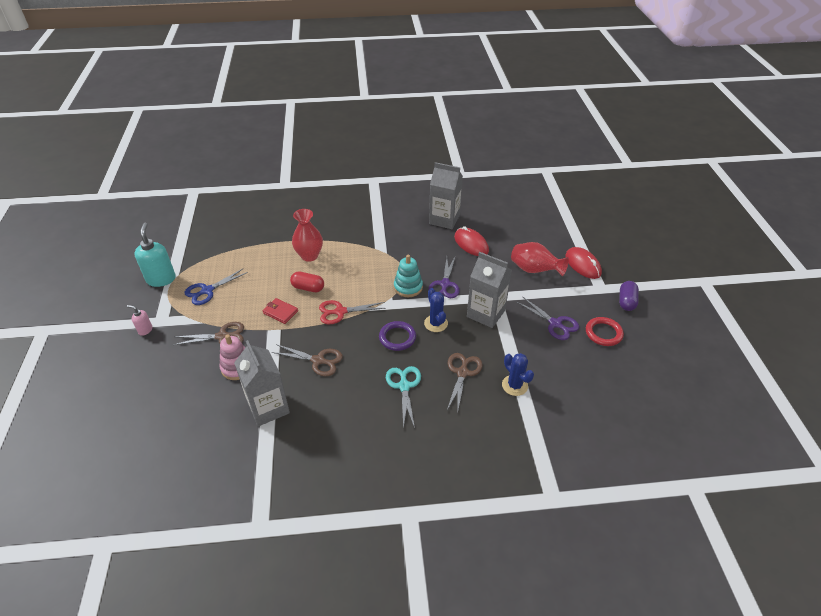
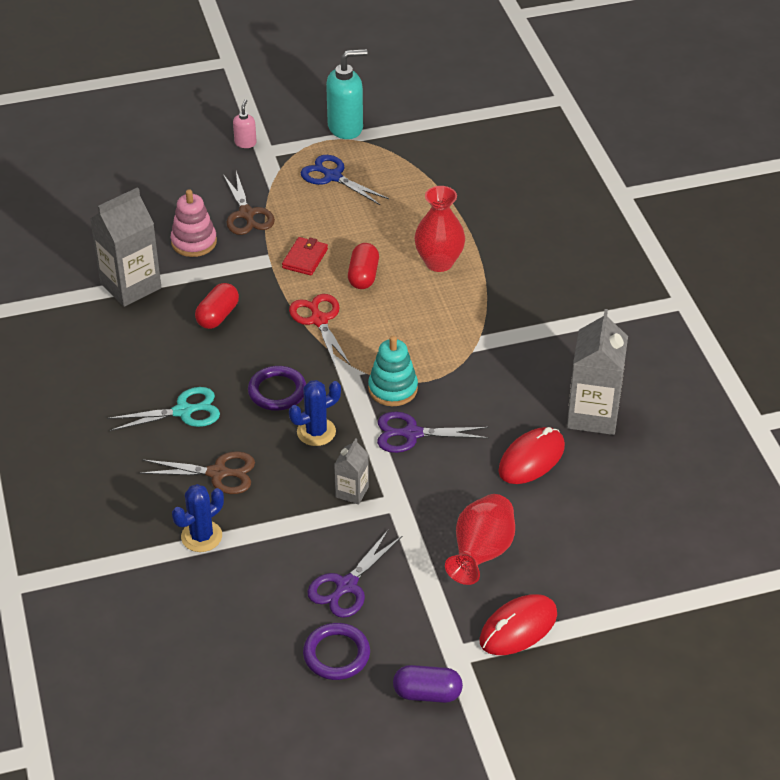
camera: 80 degrees right, 0 degrees up
(318, 360) = (218, 316): brown scissors -> red capsule
(486, 313) = (352, 492): grey carton -> grey carton, size x0.52
(603, 333) = (336, 654): red ring -> purple ring

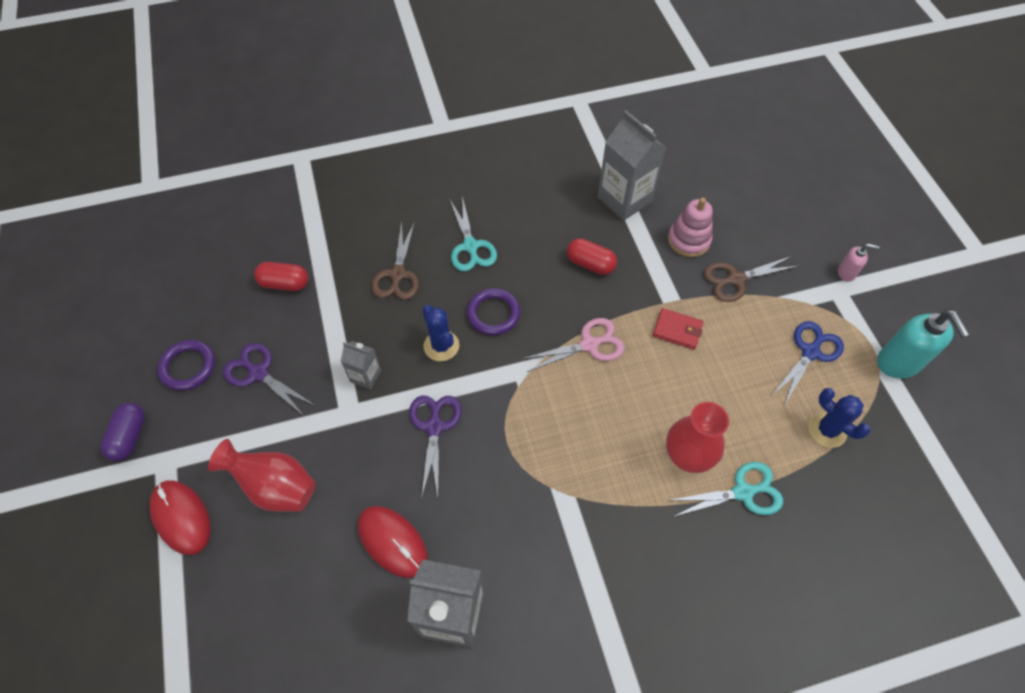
camera: 90 degrees right, 15 degrees up
(201, 536) = (329, 267): blue cactus -> blue cactus (827, 430)
(319, 320) = (589, 344): red scissors -> pink scissors
(363, 276) = (657, 383): red capsule -> red capsule (285, 284)
(393, 389) = (495, 410): turquoise stacking toy -> none
(471, 232) = (743, 492): none -> turquoise scissors

